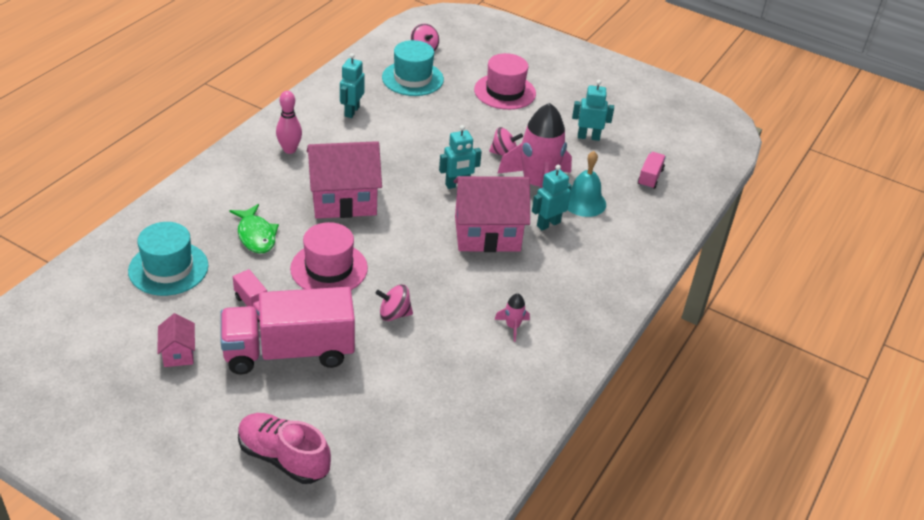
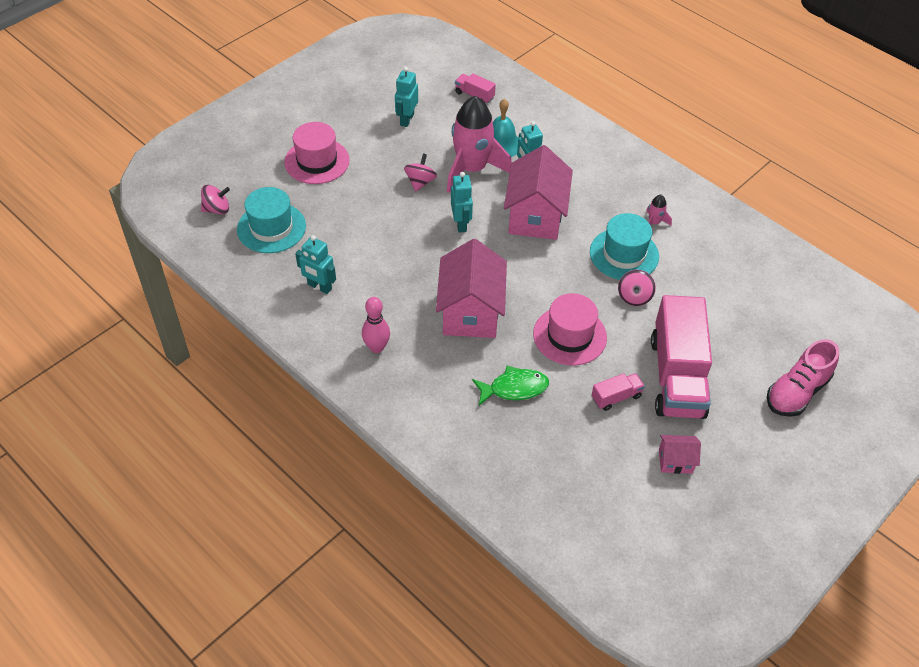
camera: 75 degrees left, 10 degrees up
(168, 268) = (556, 465): turquoise hat -> turquoise hat (624, 254)

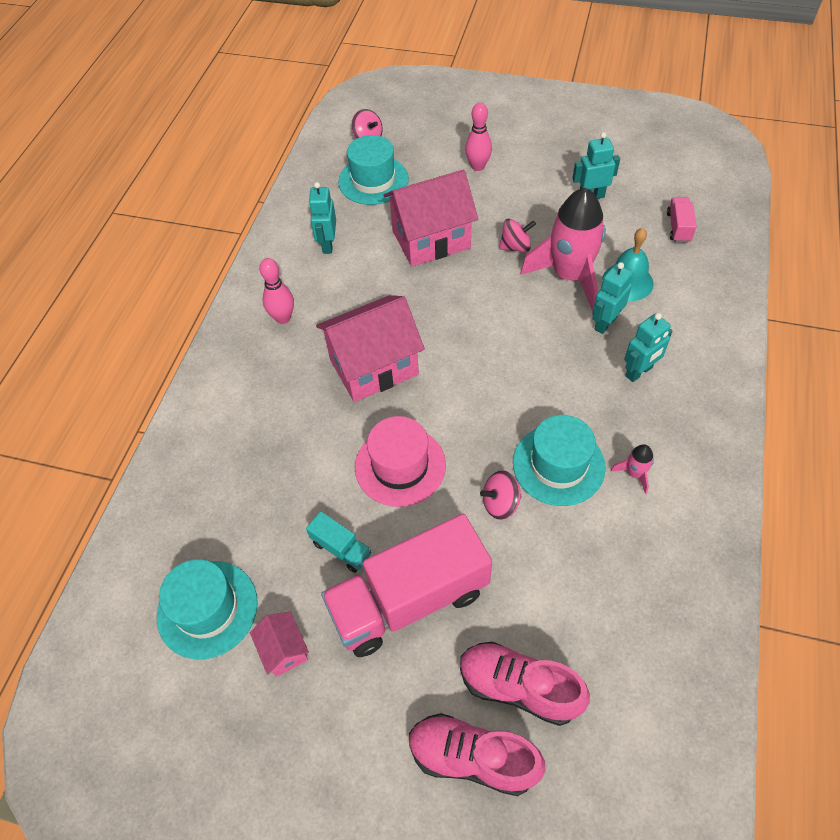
camera: 65 degrees right, 5 degrees up
(317, 161) = (478, 166): pink hat -> pink bowling pin
(461, 224) = (486, 304): turquoise robot -> turquoise robot (639, 372)
(514, 388) = (298, 449): green fish -> none
(535, 216) = (548, 358): pink house -> pink house (431, 239)
(616, 397) = (341, 548): pink truck -> turquoise truck
(618, 496) = (207, 609): none -> turquoise hat
(764, 349) = (518, 687): none -> pink shoe

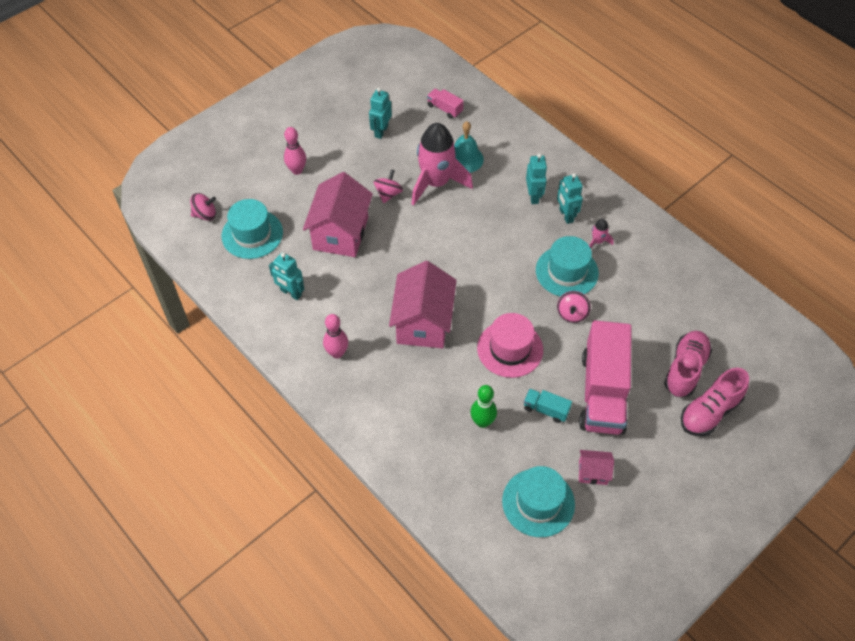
camera: 60 degrees left, 0 degrees up
(282, 492) = (482, 422): none -> green bowling pin
(341, 548) = (546, 409): turquoise truck -> turquoise truck turned 135 degrees counterclockwise
(518, 687) = (685, 369): pink shoe -> pink shoe turned 150 degrees clockwise
(605, 323) = (486, 189): turquoise robot -> turquoise robot (566, 215)

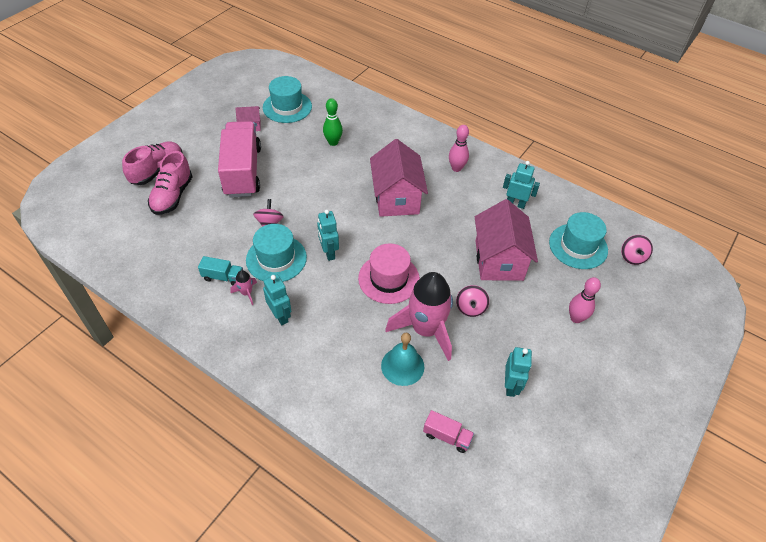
camera: 165 degrees right, 5 degrees down
(205, 214) = (632, 257): pink spinning top -> pink spinning top turned 60 degrees counterclockwise
(510, 349) = (320, 190): pink hat -> pink hat (388, 279)
(533, 196) = (317, 332): turquoise robot -> turquoise robot (329, 252)
(546, 409) = (286, 155): turquoise truck -> turquoise truck (223, 277)

